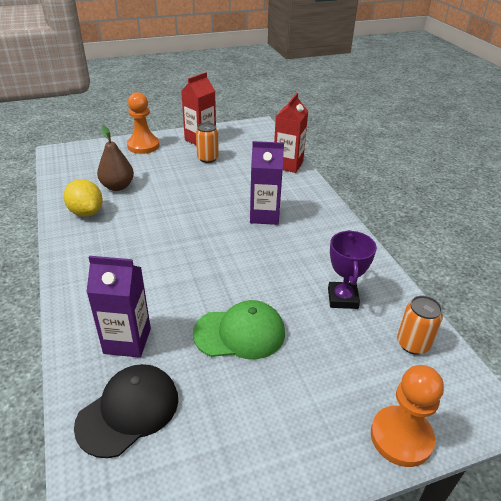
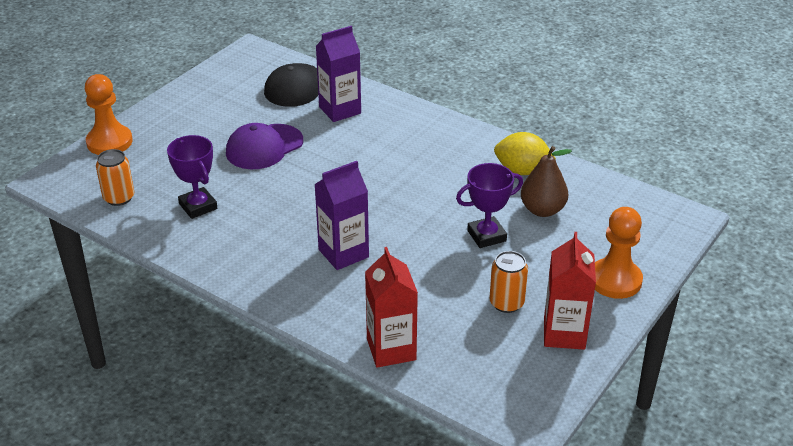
camera: 145 degrees right, 0 degrees up
(170, 188) = (486, 236): none -> purple trophy
(240, 333) = (264, 147): green cap -> purple cap

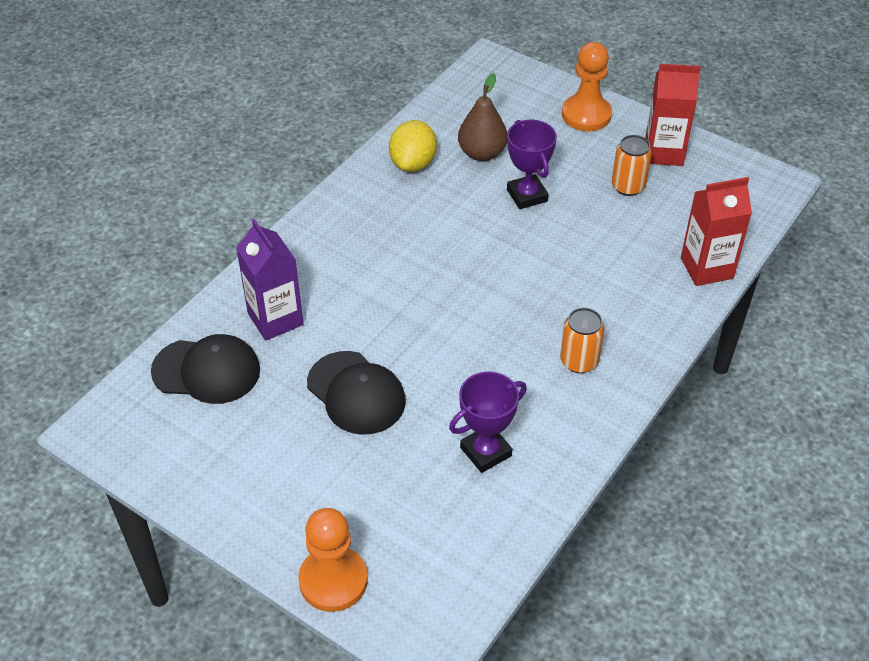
camera: 90 degrees left, 10 degrees up
(119, 198) = (470, 545): orange can -> orange can (579, 361)
(264, 147) = (356, 393): purple cap -> black cap
(343, 253) = (565, 307): purple carton -> none

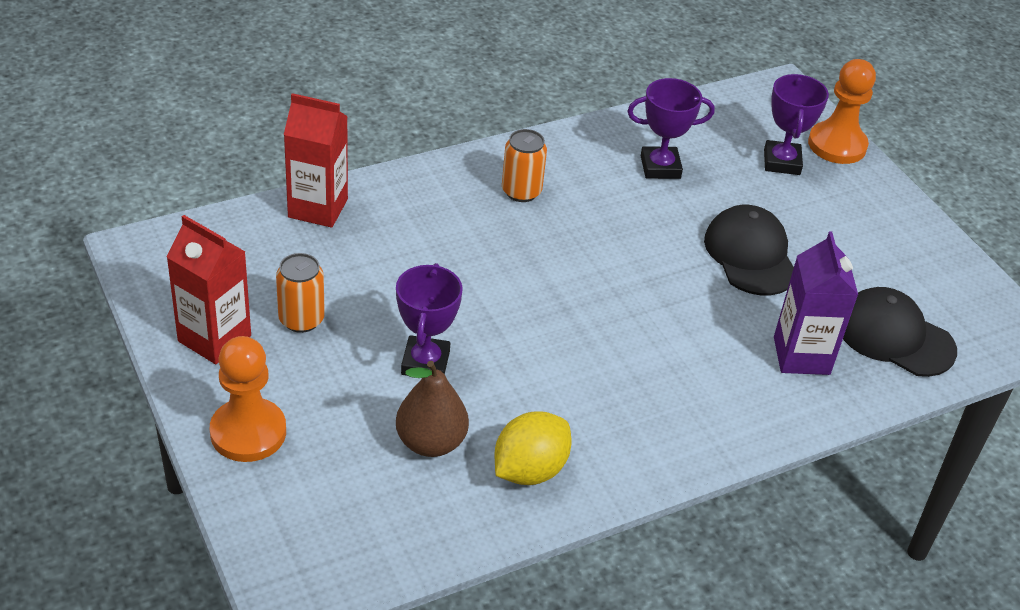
camera: 155 degrees left, 5 degrees down
(378, 522) = (782, 162): none -> purple trophy

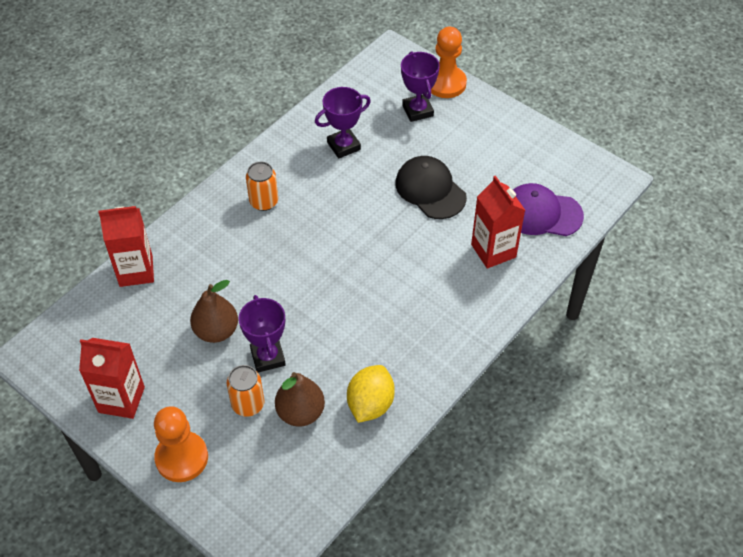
camera: 20 degrees left, 10 degrees up
(301, 319) = (171, 360): orange can -> orange can (248, 404)
(377, 309) = (216, 331): none -> brown pear
(801, 356) = (493, 251): purple carton -> red carton
(894, 336) = (541, 213): black cap -> purple cap

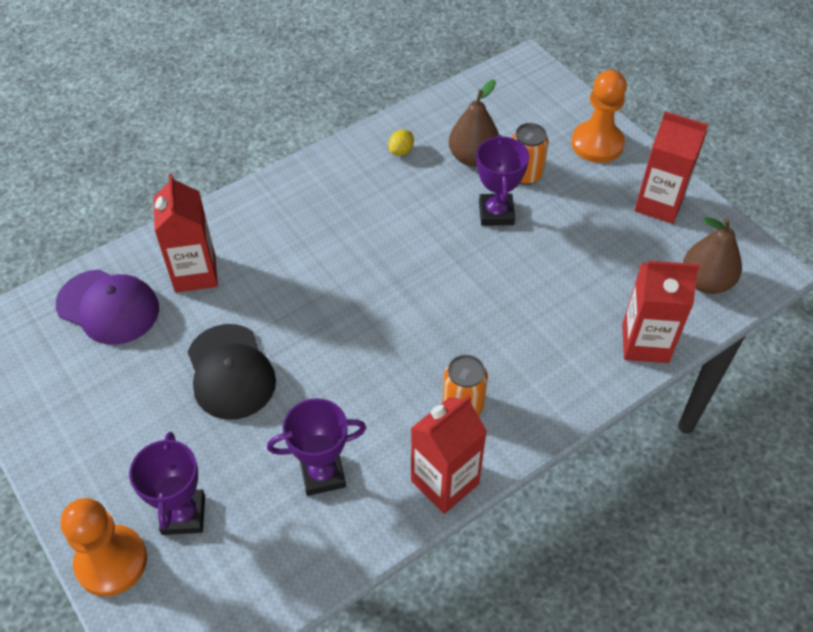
camera: 165 degrees left, 0 degrees up
(216, 331) = (549, 251): brown pear -> brown pear (705, 282)
(266, 157) = (445, 482): none -> red carton
(370, 404) = (401, 151): yellow lemon -> yellow lemon, size x0.50

